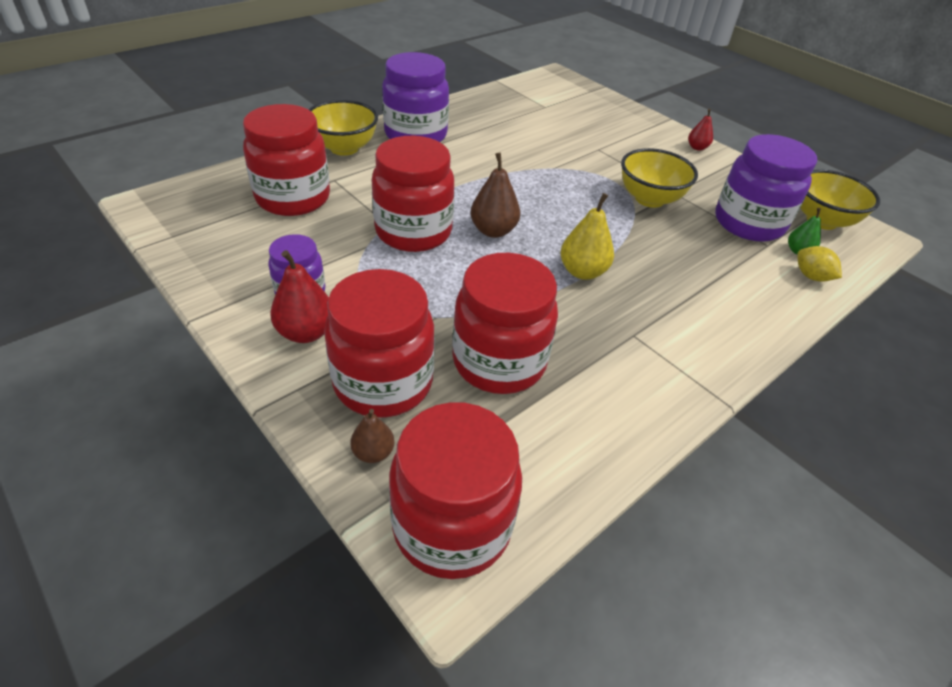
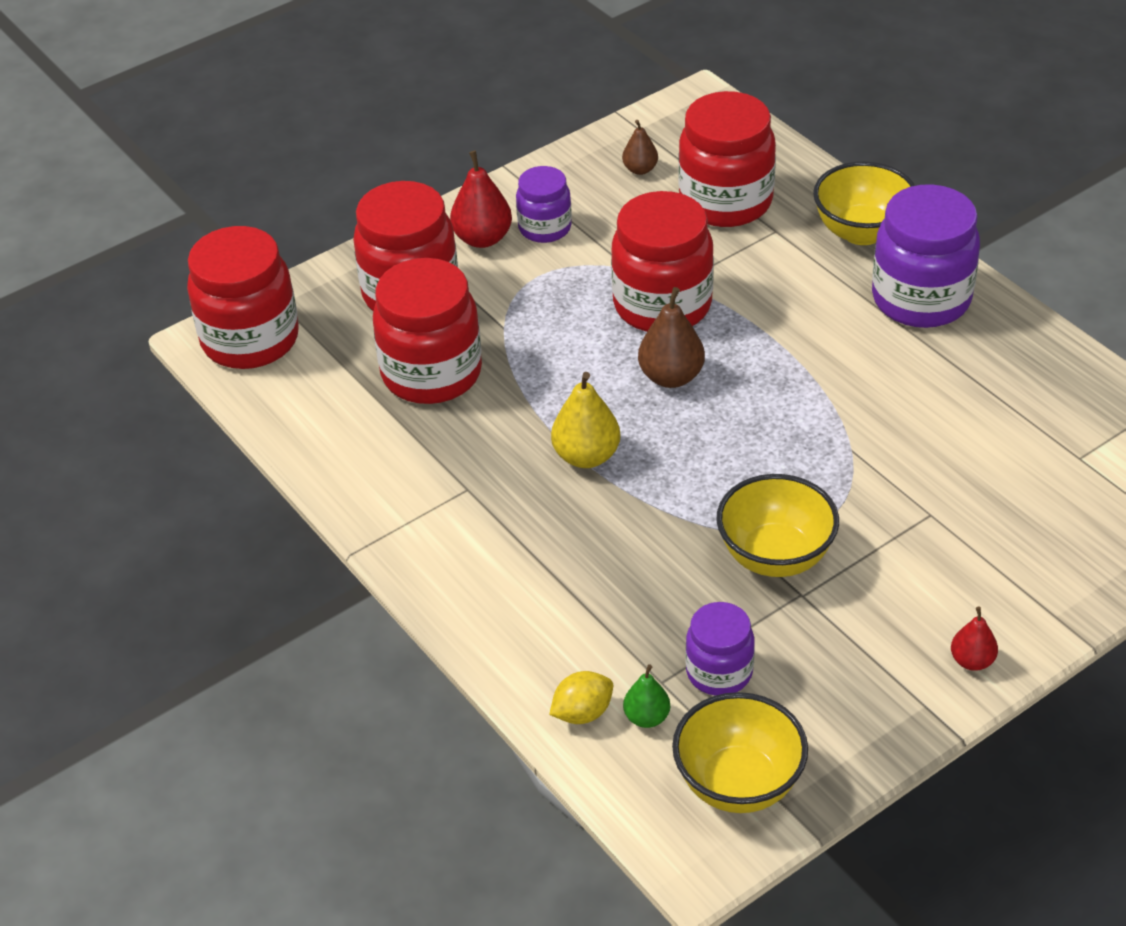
camera: 100 degrees right, 0 degrees up
(373, 453) = (329, 292): brown pear -> brown pear (640, 169)
(748, 223) = (719, 672): purple jar -> purple jar, size x0.57

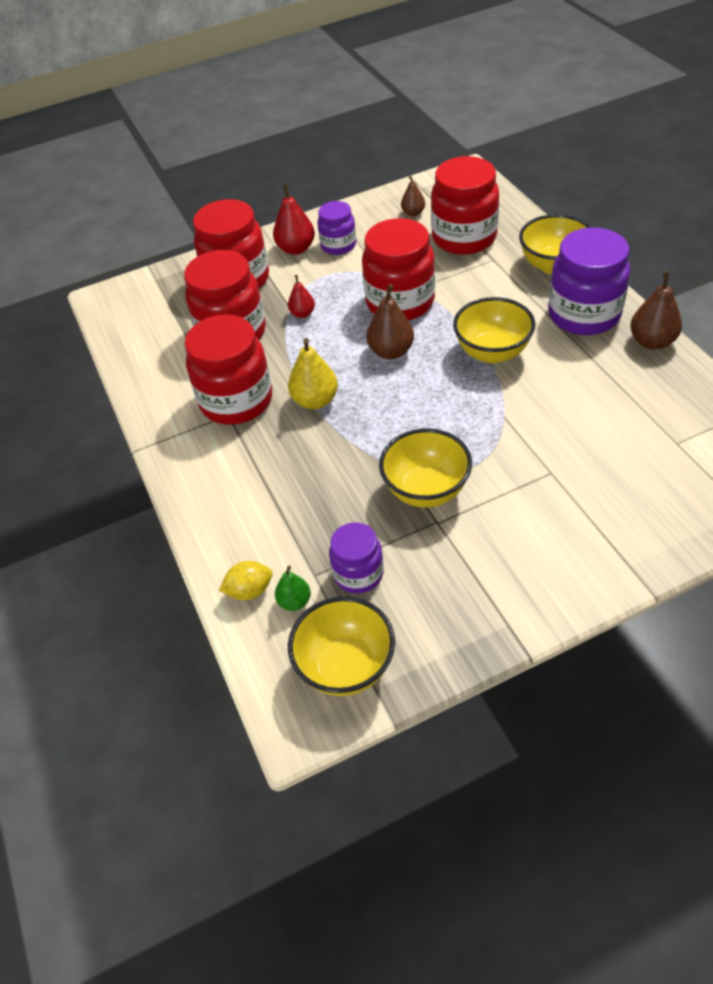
camera: 15 degrees right, 5 degrees up
(250, 340) = (127, 300): red jar -> red jar (236, 401)
(811, 363) = (492, 352): none -> yellow bowl
(972, 661) = (554, 593): red pear -> red pear (302, 314)
(1019, 328) = (652, 342): none -> brown pear

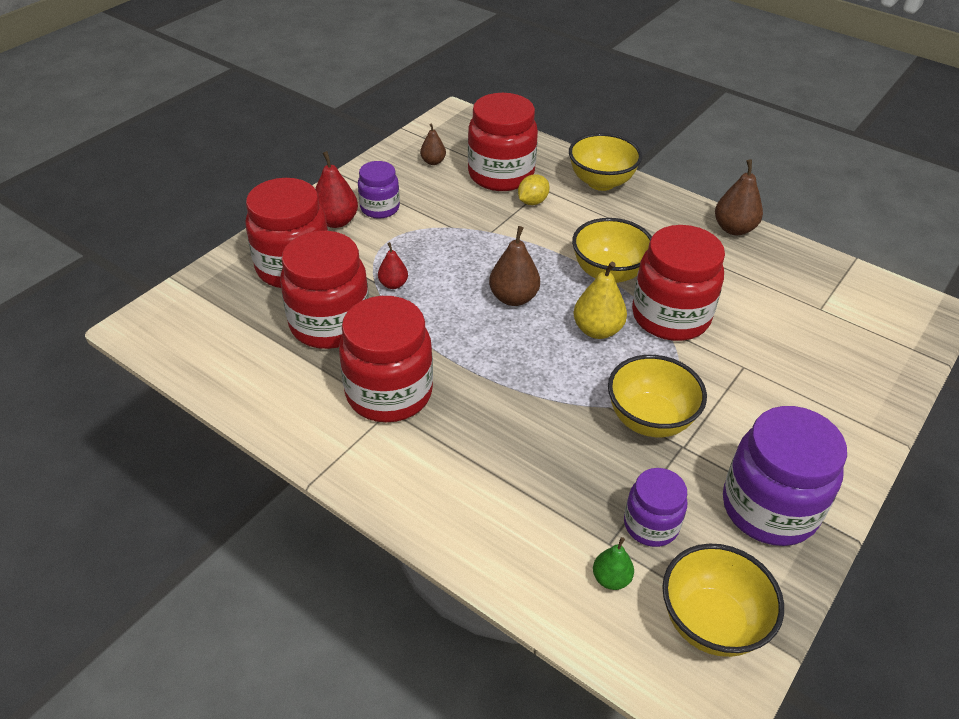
camera: 35 degrees left, 5 degrees down
(249, 591) = (556, 587): yellow lemon -> yellow lemon (532, 202)
(315, 400) = (474, 367): yellow pear -> yellow pear (597, 330)
(400, 302) = (486, 249): red jar -> red jar (670, 317)
(584, 315) = (661, 219): purple jar -> purple jar (769, 508)

